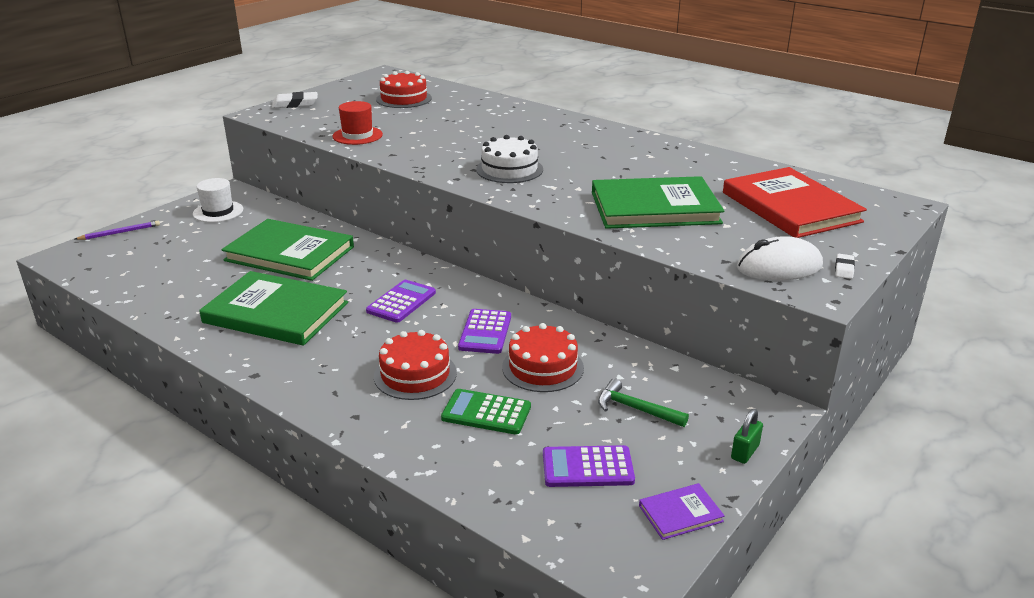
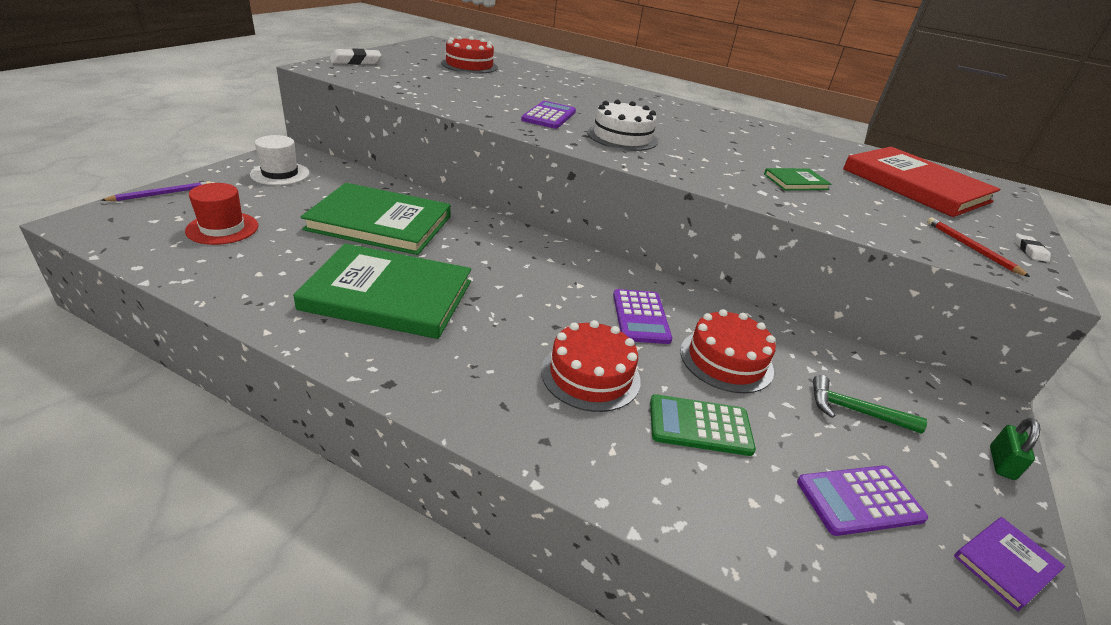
camera: 15 degrees left, 5 degrees up
(357, 135) = (440, 95): red hat -> red hat (222, 228)
(401, 302) = (531, 281): purple calculator -> purple calculator (549, 116)
(654, 208) = (795, 182): green book -> green book, size x0.43
(779, 267) = (971, 248): white mouse -> red pencil

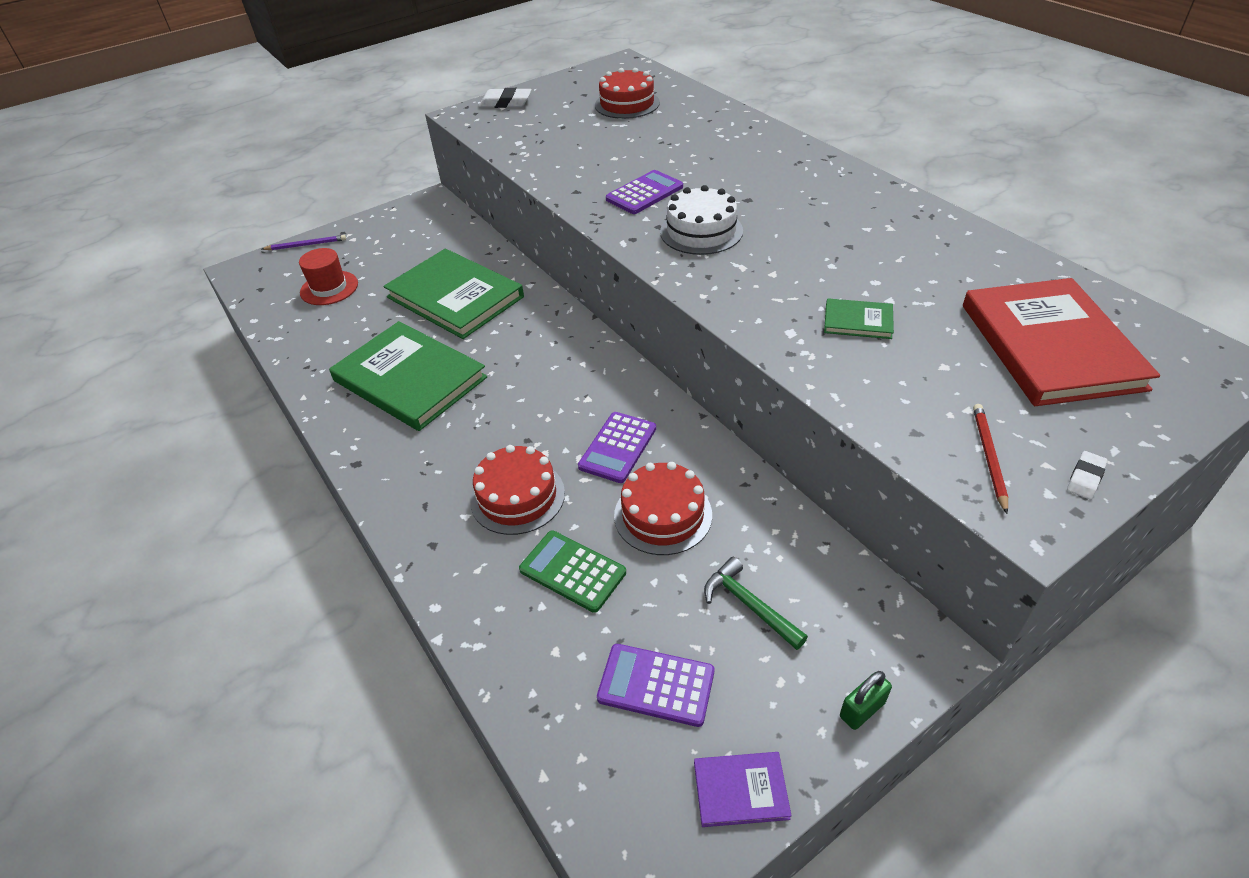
camera: 35 degrees right, 10 degrees up
(280, 174) = (408, 228): white hat -> none

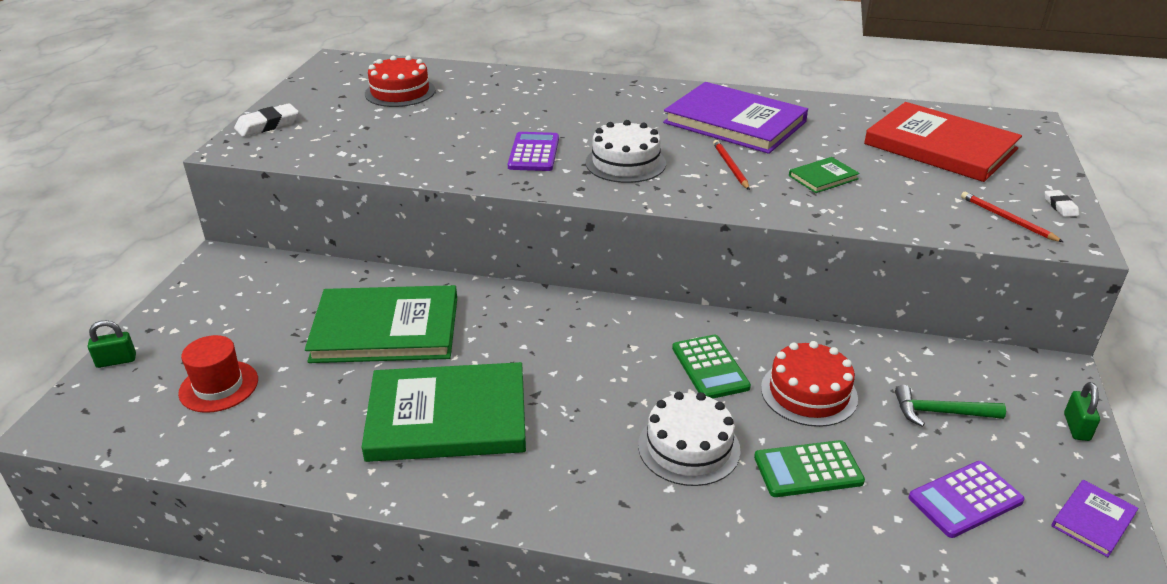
camera: 45 degrees left, 10 degrees down
(306, 245) = (116, 361): purple pencil -> green padlock
(517, 496) = (689, 447): red cake -> white cake
(618, 447) = (710, 367): purple calculator -> green calculator
(785, 272) = (730, 166): none -> red pencil
(861, 231) = (734, 122): none -> purple book

